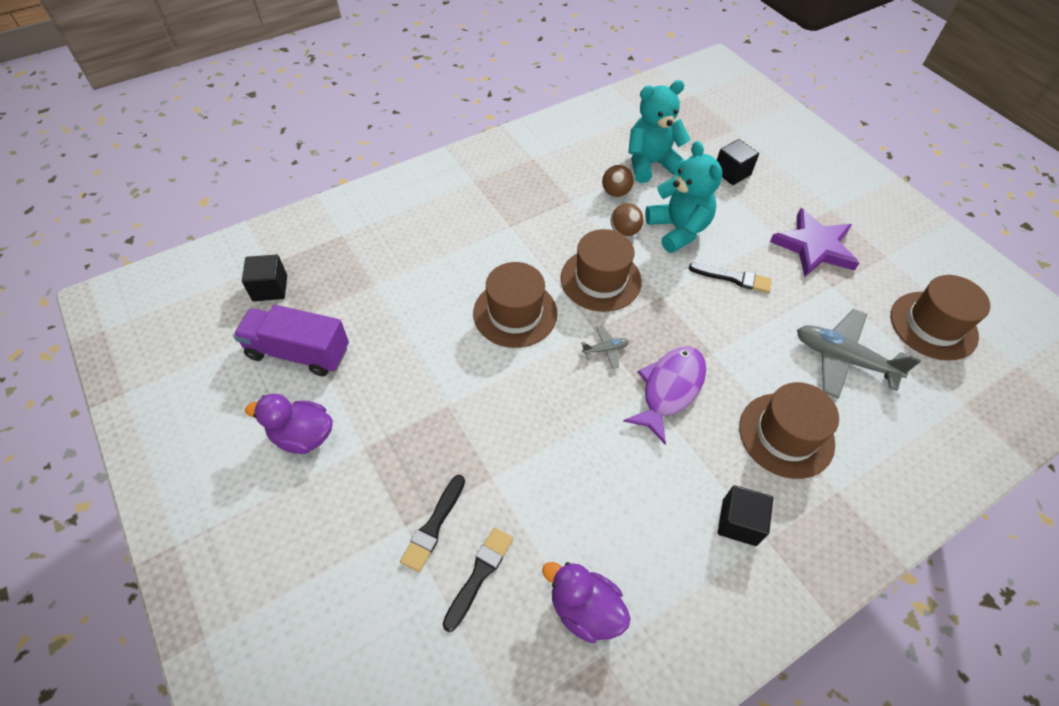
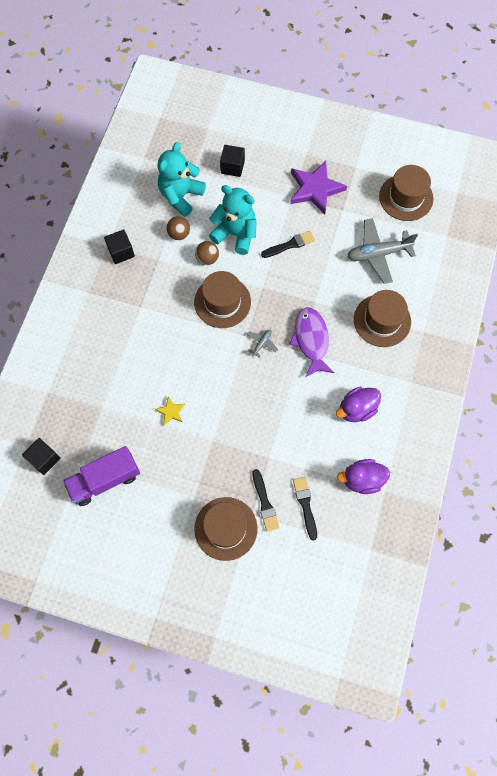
camera: 40 degrees left, 15 degrees up
(303, 436) = (157, 518): purple duck -> purple duck (356, 409)
(436, 341) = (171, 411): none -> yellow star
(515, 313) = (196, 360): brown hat -> brown hat (226, 528)
(739, 522) = (394, 383): black cube -> black cube (121, 252)

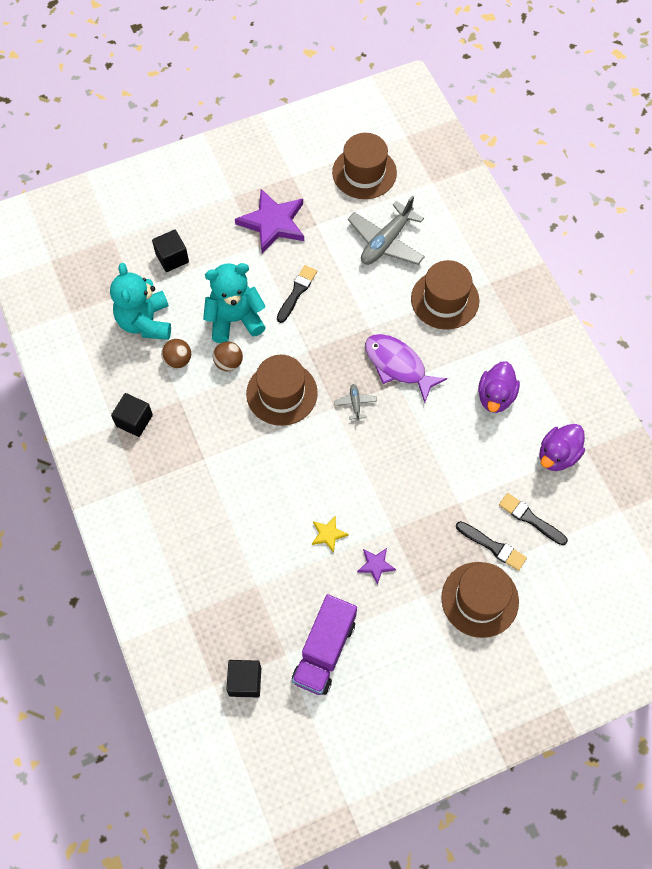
camera: 40 degrees left, 5 degrees down
(182, 454) = (376, 565): none -> purple star

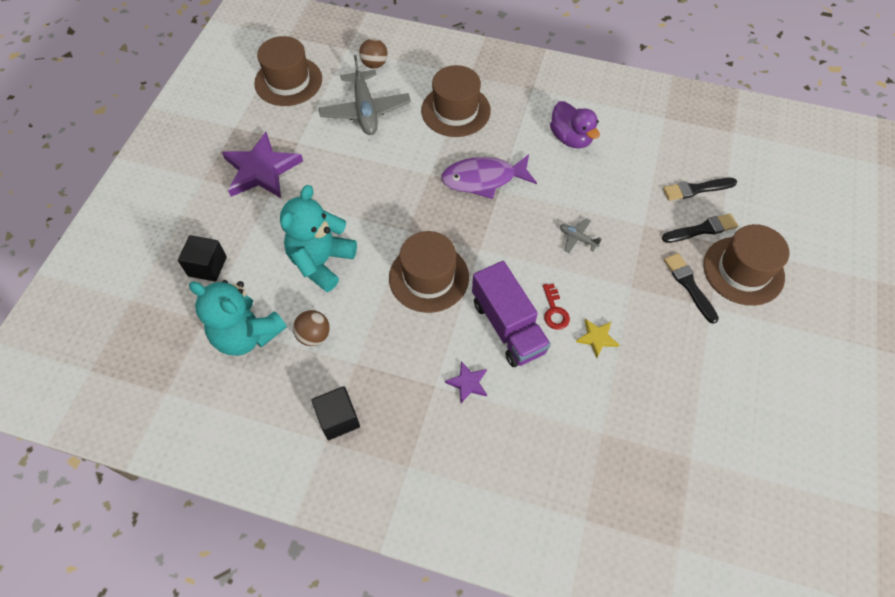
camera: 50 degrees left, 5 degrees down
(228, 363) = (359, 297): brown ball -> brown ball (374, 64)
(245, 681) = (694, 514): black cube -> none
(297, 292) = (344, 199): black brush -> black brush (689, 285)
(324, 651) = (710, 422): purple truck -> purple truck (508, 326)
(326, 492) = (554, 311): none -> red key
(355, 403) = (490, 231): grey plane -> grey plane (577, 238)
(376, 565) = (655, 322): purple star -> purple star (468, 383)
(557, 455) = (655, 136): purple duck -> none

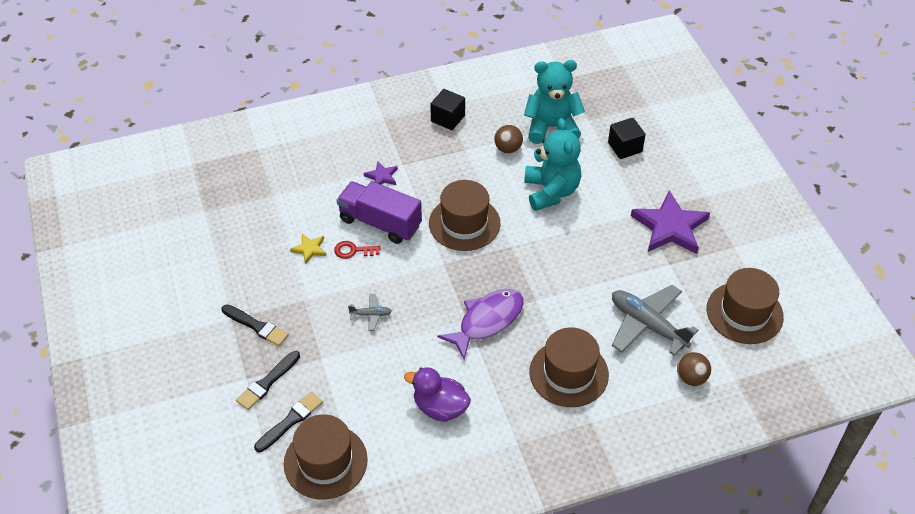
camera: 145 degrees right, 10 degrees down
(554, 311) = (353, 250): red key -> red key turned 45 degrees counterclockwise
(743, 270) = (215, 364): brown hat -> brown hat (325, 461)

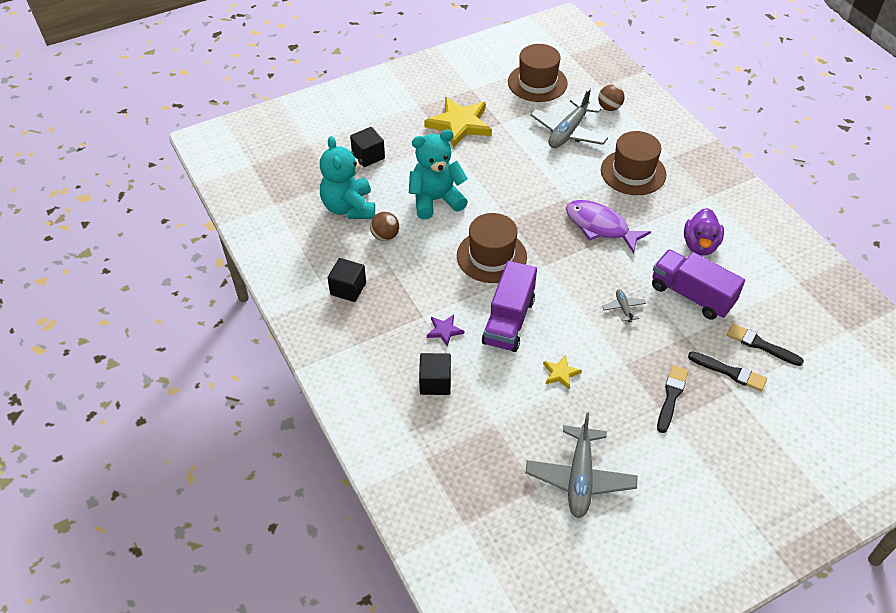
camera: 100 degrees left, 0 degrees up
(202, 241) = (580, 478): none -> grey plane
(325, 461) = (787, 311): brown hat -> none
(328, 163) = (435, 382): none -> black cube
(353, 250) = (551, 336): red key -> none
(372, 378) = (691, 295): none -> purple truck
(670, 227) = (460, 124): purple star -> yellow star

